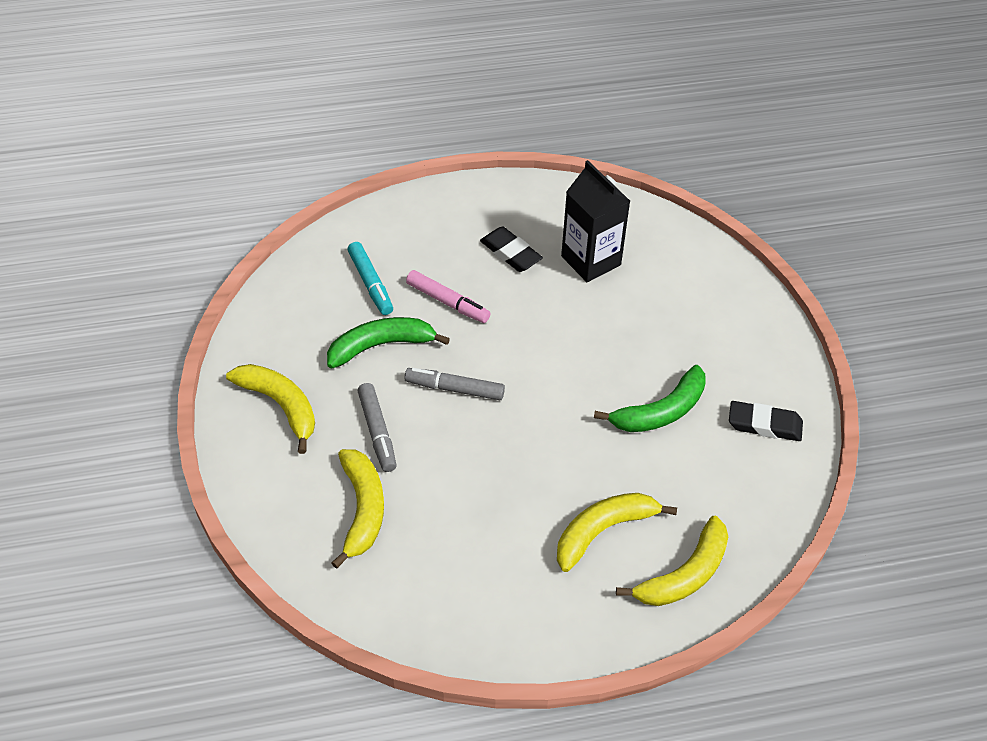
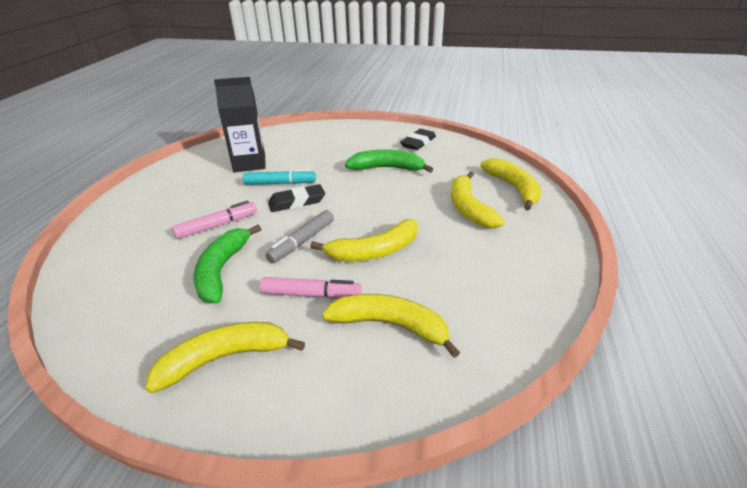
camera: 65 degrees left, 15 degrees down
(370, 283) = (151, 260): turquoise marker -> turquoise marker (280, 183)
(377, 432) = (311, 294): grey marker -> pink marker
(467, 460) = (374, 251): none -> yellow banana
(510, 253) = (206, 189): black eraser -> black eraser (297, 202)
(660, 411) = (387, 168): green banana -> green banana turned 75 degrees counterclockwise

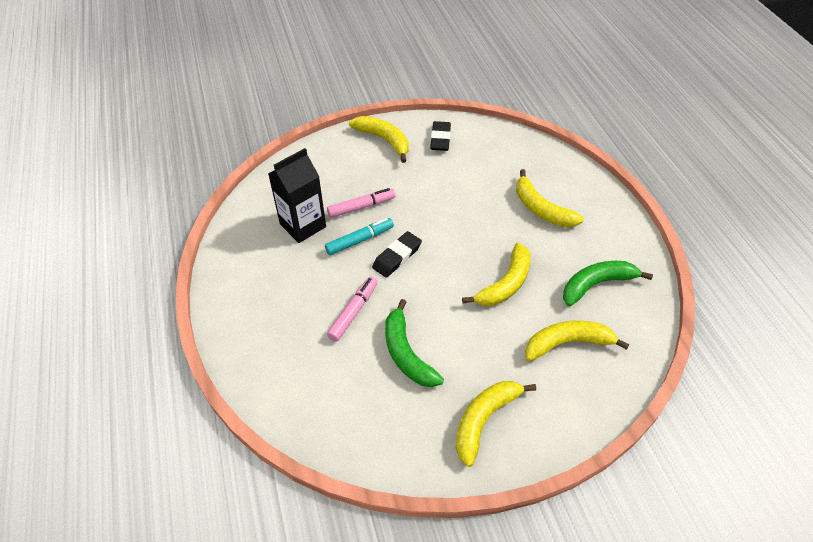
camera: 30 degrees left, 15 degrees up
(302, 242) = (442, 298): grey marker -> none
(311, 294) = (494, 343): pink marker -> pink marker (361, 207)
(387, 168) = (440, 185): green banana -> green banana (596, 284)
(513, 188) = (559, 172): yellow banana -> yellow banana (384, 140)

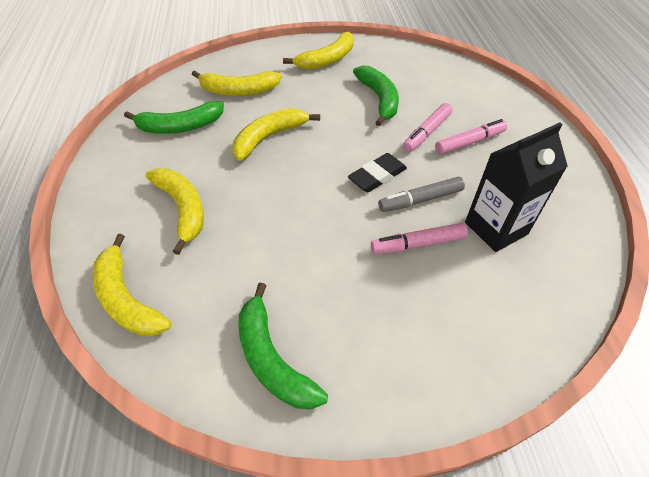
camera: 170 degrees left, 0 degrees up
(311, 305) = (469, 142): none -> pink marker
(360, 240) = (420, 200): turquoise marker -> grey marker
(384, 140) = (375, 373): yellow banana -> yellow banana (127, 299)
(440, 139) = (272, 359): black eraser -> green banana

